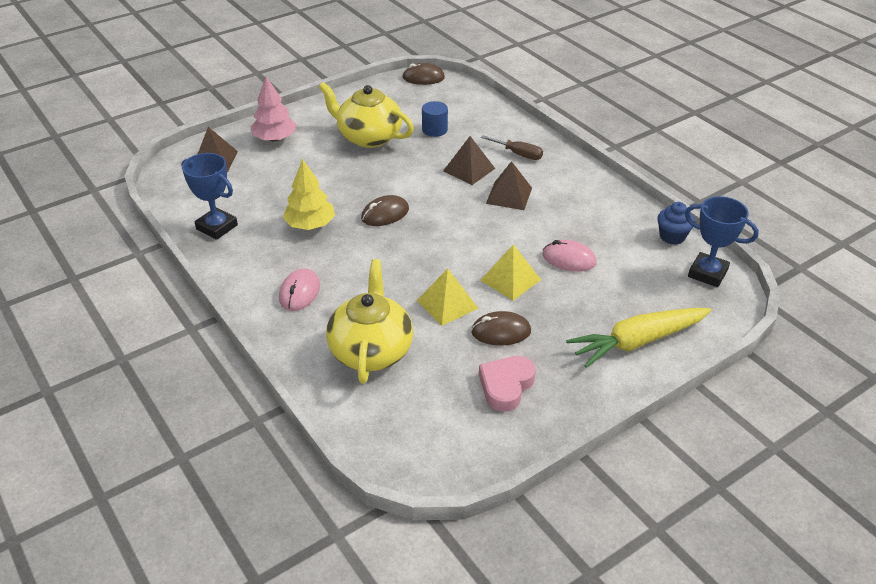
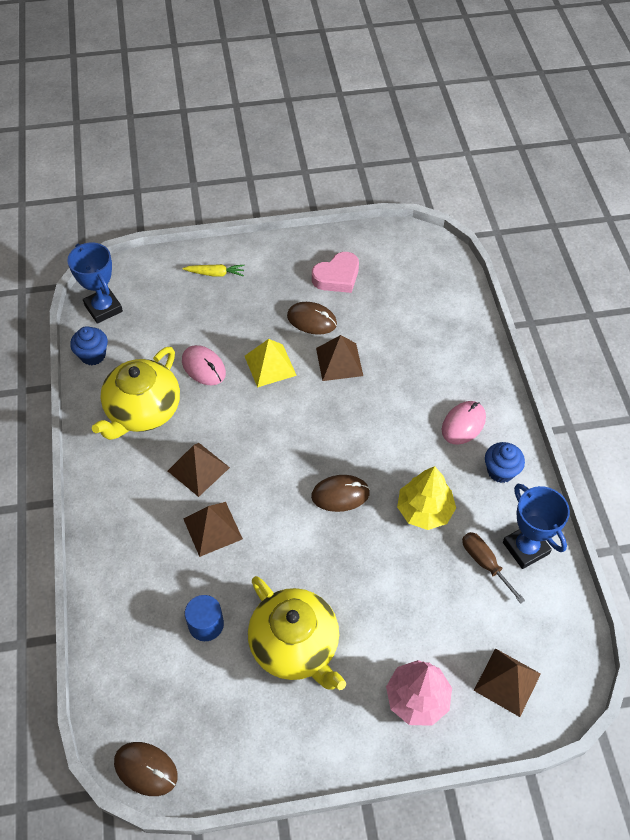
camera: 155 degrees left, 15 degrees up
(252, 269) = (500, 471): none -> blue cupcake
(371, 350) = (423, 342): yellow teapot -> yellow teapot (143, 411)
(447, 304) = (339, 362): yellow pyramid -> brown pyramid
(518, 154) = (140, 531): brown screwdriver -> brown screwdriver (485, 563)
(637, 342) = (215, 274): yellow carrot -> yellow carrot, size x0.47

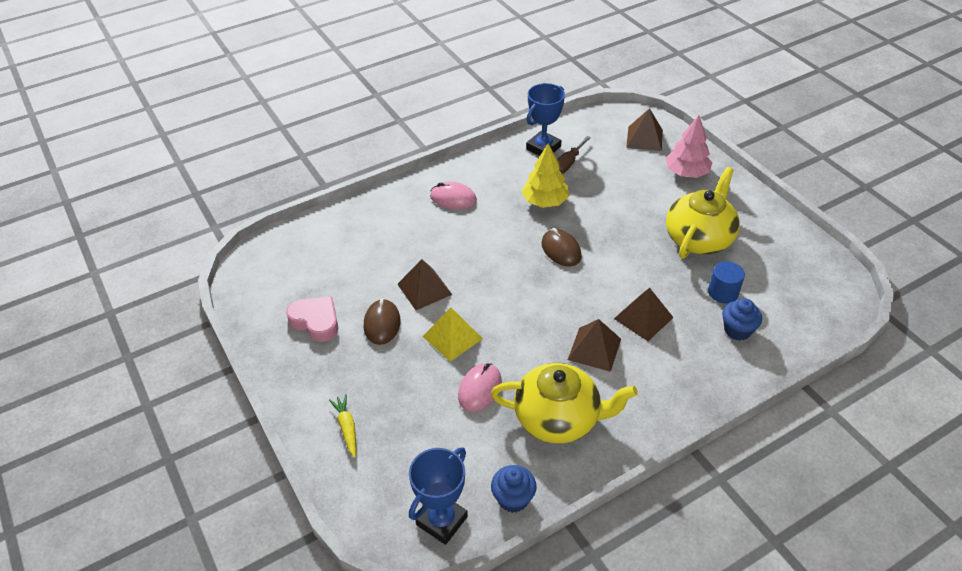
camera: 110 degrees left, 10 degrees down
(146, 769) = (845, 287): brown mouse -> none
(500, 471) = (486, 171): blue cupcake -> blue cupcake (737, 330)

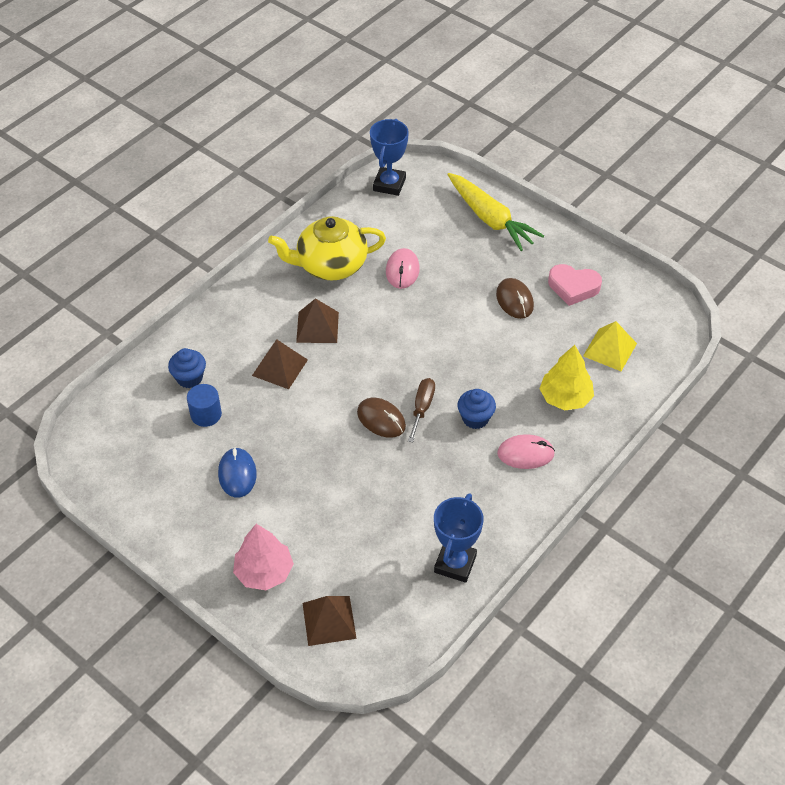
camera: 160 degrees right, 5 degrees up
(347, 428) = (490, 219): yellow carrot -> yellow carrot, size x2.11
(424, 289) = (496, 341): brown pyramid -> none
(452, 337) = (446, 305): yellow pyramid -> yellow pyramid (609, 349)
(513, 498) = (345, 208): blue cupcake -> blue cupcake (475, 418)
(545, 201) = (421, 478): yellow tree -> yellow tree (565, 397)
(568, 163) = (415, 545): brown screwdriver -> brown screwdriver (422, 408)
(699, 238) = (237, 474): yellow teapot -> blue mouse

